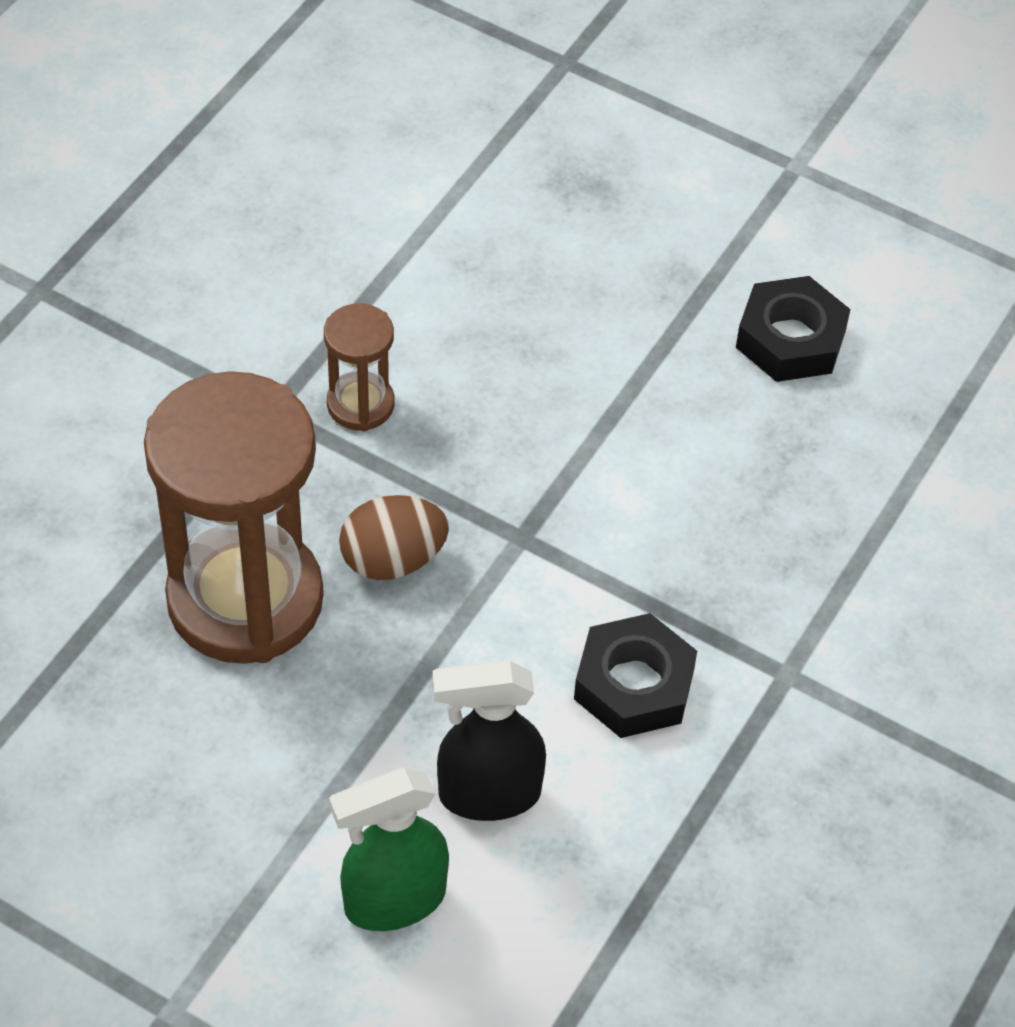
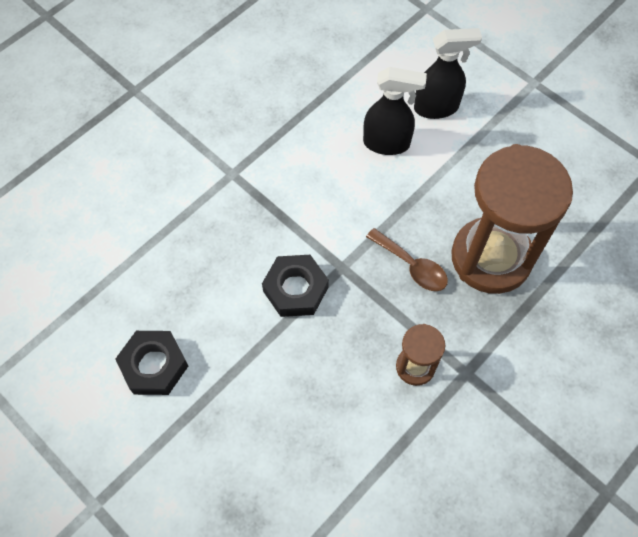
camera: 165 degrees left, 10 degrees up
(393, 560) = (412, 266): brown egg -> brown spoon
(393, 900) = (437, 107): green spray bottle -> black spray bottle
(633, 685) = (307, 181): black nut -> black nut (295, 289)

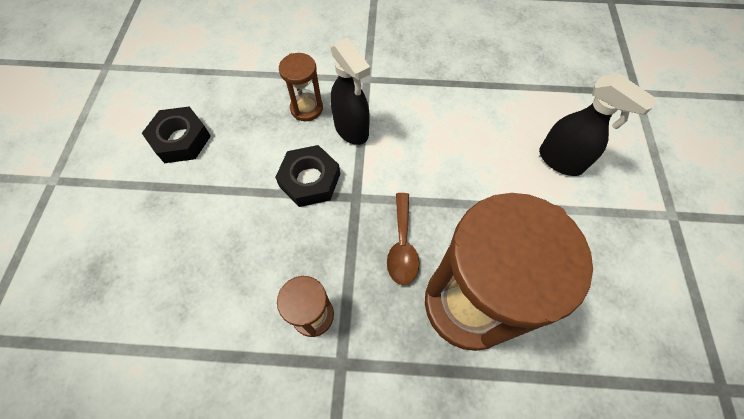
camera: 50 degrees right, 0 degrees up
(219, 242) = (306, 108): none -> brown hourglass
(387, 143) = (491, 151): black spray bottle -> black spray bottle (351, 129)

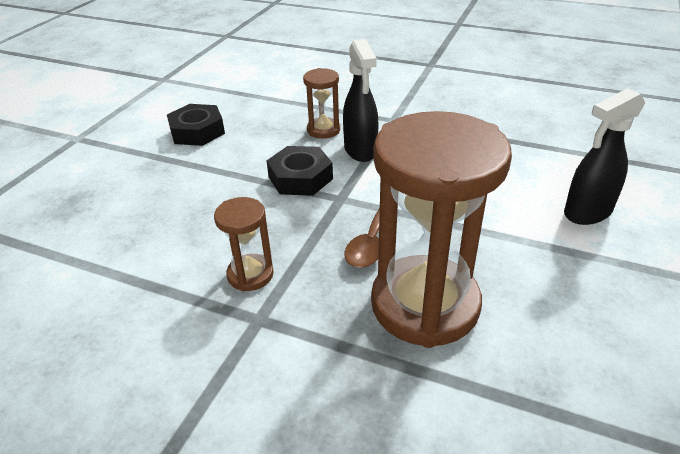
camera: 20 degrees right, 25 degrees down
(561, 161) = (587, 213): black spray bottle -> black spray bottle turned 90 degrees clockwise

